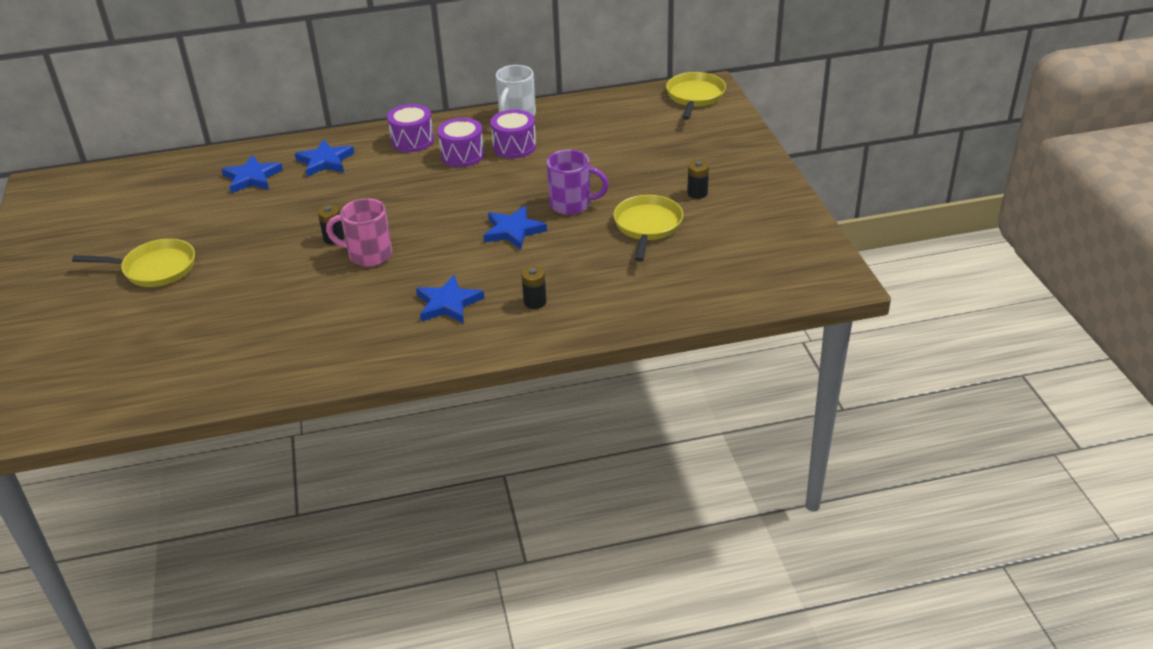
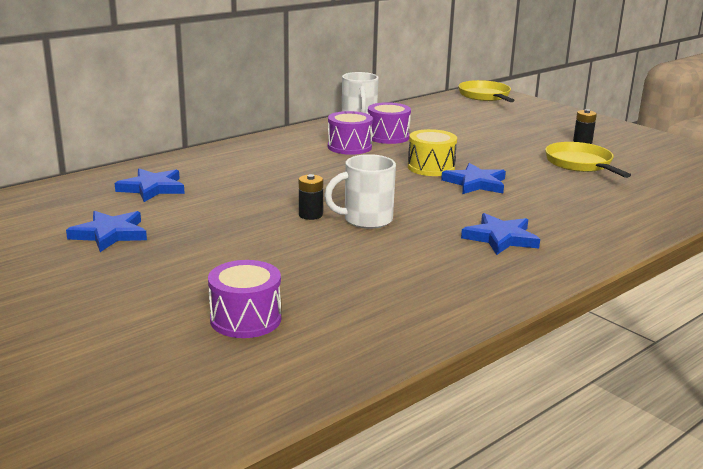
camera: 30 degrees left, 15 degrees down
(155, 269) = (131, 272): yellow pan -> none
(325, 161) = (218, 167): blue star -> blue star (110, 234)
(368, 255) = (366, 220): pink mug -> white mug
(412, 141) = (287, 144): purple drum -> purple drum (245, 319)
(500, 200) = (431, 167): none -> yellow drum
(535, 302) = (575, 222): black battery -> none
(572, 204) = (497, 161): purple mug -> none

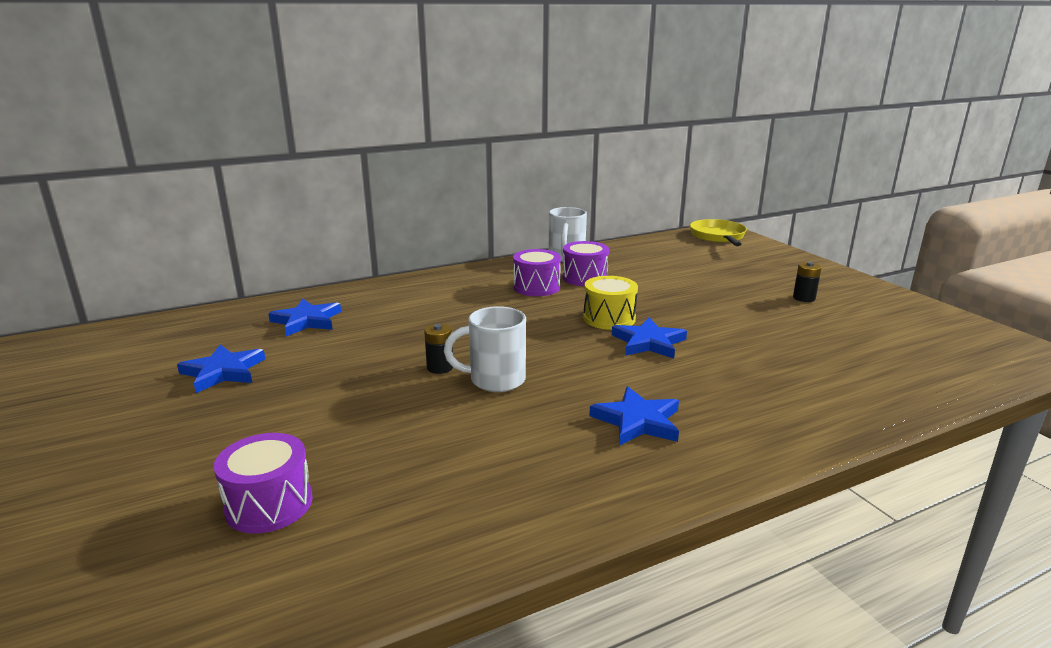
camera: 15 degrees right, 0 degrees up
(580, 164) = (788, 327): yellow pan -> none

